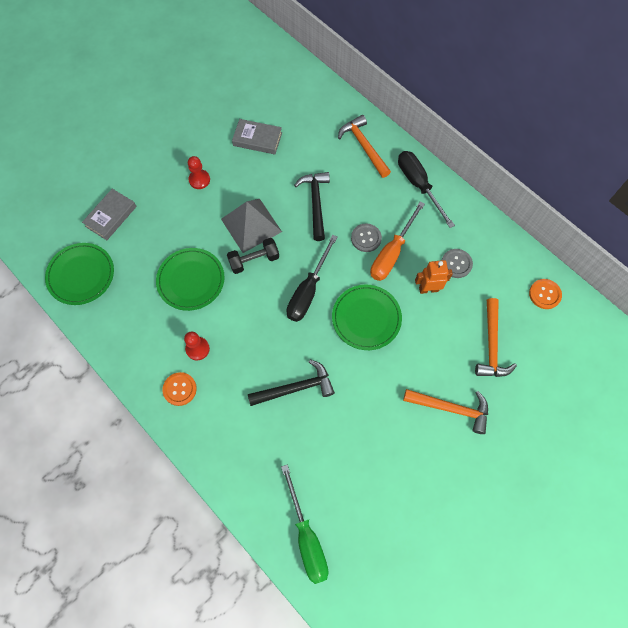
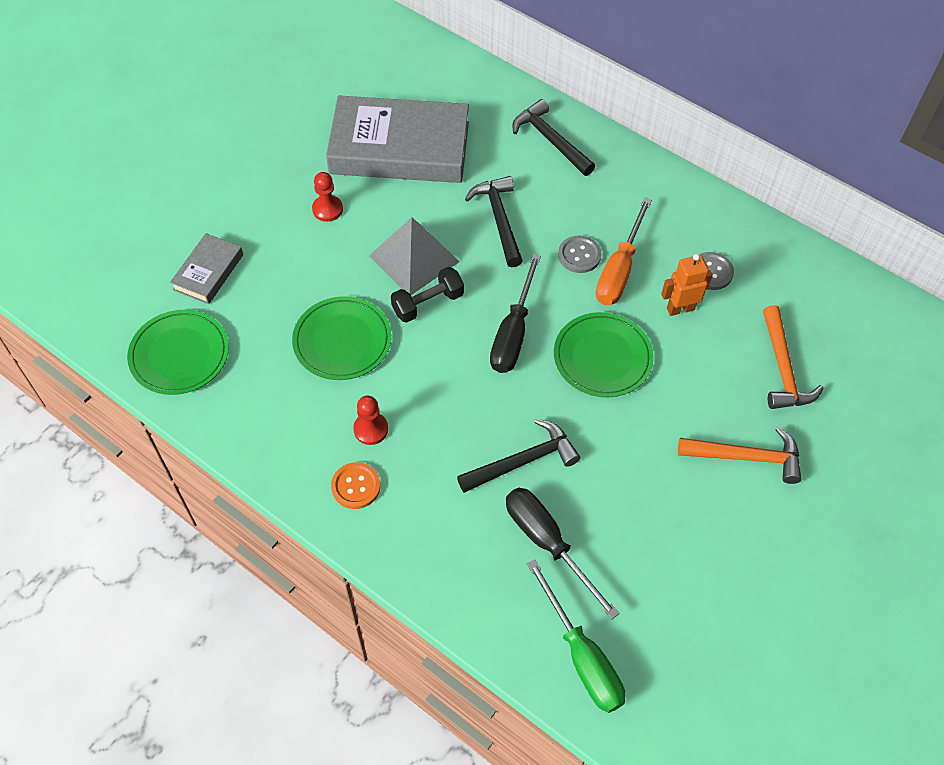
camera: 10 degrees left, 10 degrees down
(257, 139) = (399, 148): grey book -> grey book, size x2.11
(364, 147) = (550, 140): orange hammer -> black hammer
(418, 185) = (637, 180): black screwdriver -> black screwdriver (547, 543)
(544, 294) = (839, 295): orange button -> none

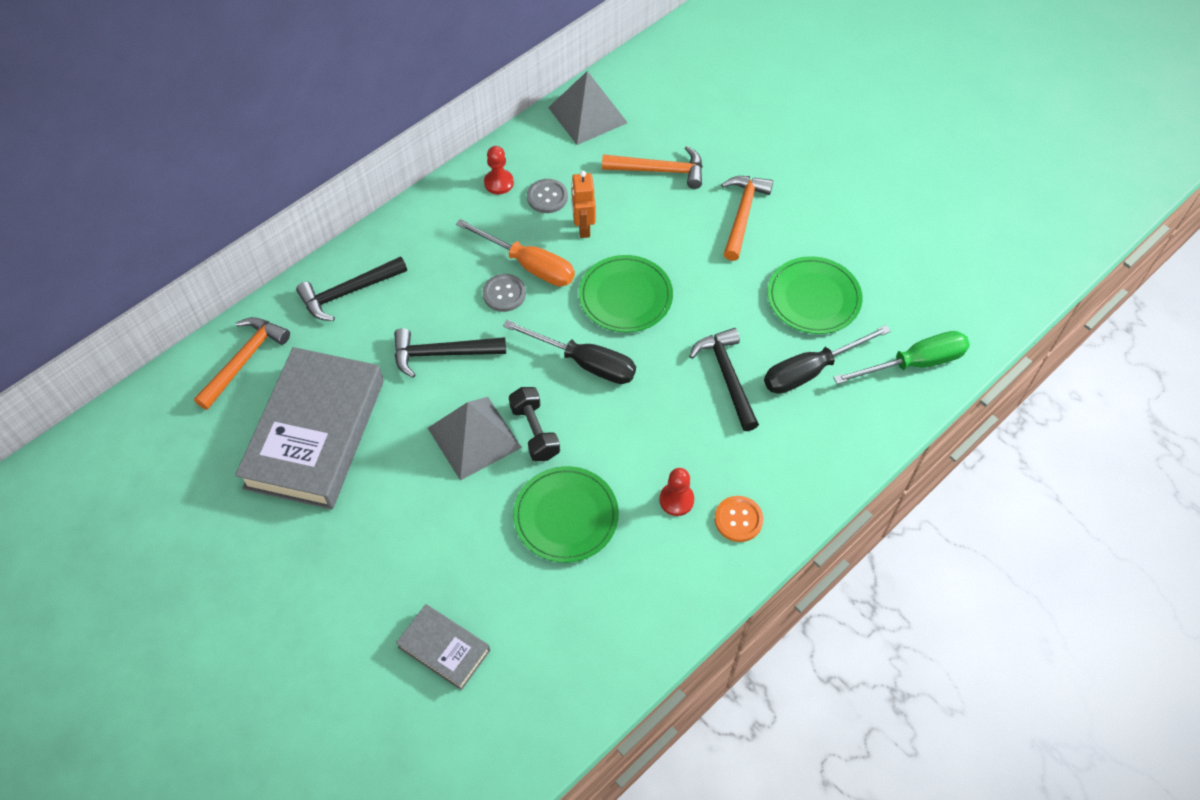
camera: 80 degrees left, 0 degrees up
(179, 354) = (553, 684): green plate -> green plate (813, 298)
(327, 209) = (384, 515): red pawn -> red pawn (499, 183)
(462, 87) = (244, 361): none -> orange hammer
(838, 291) = (587, 115): none -> grey pyramid

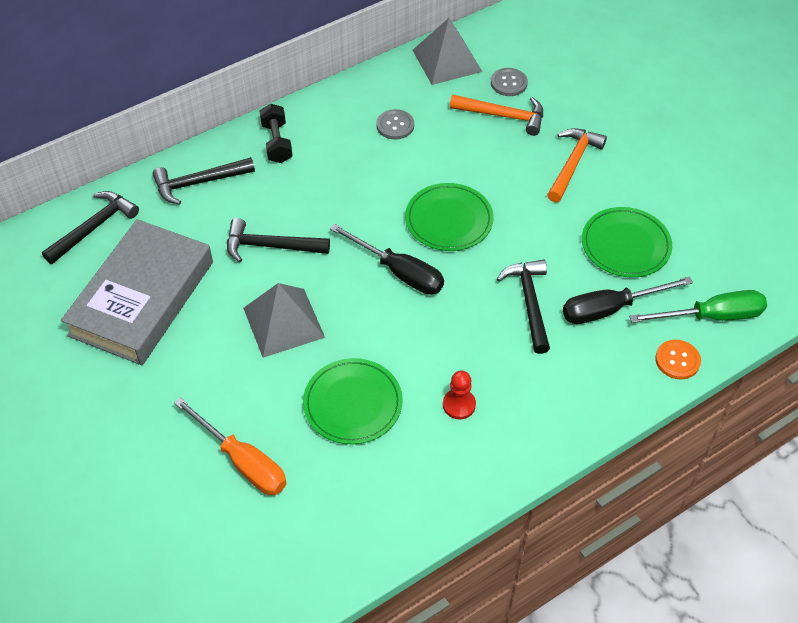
camera: 10 degrees right, 5 degrees down
(244, 361) = (93, 228): orange hammer -> black hammer
(444, 649) = (215, 503): grey book -> none
(499, 183) = (354, 108): red pawn -> none
(504, 294) = (338, 203): grey button -> grey button (509, 83)
(529, 265) = (366, 181): orange screwdriver -> orange screwdriver (243, 461)
(534, 432) = (340, 325): black dumbbell -> black dumbbell (277, 143)
(583, 228) = (422, 156): orange robot -> none
(738, 519) = (514, 431): orange button -> orange button (677, 360)

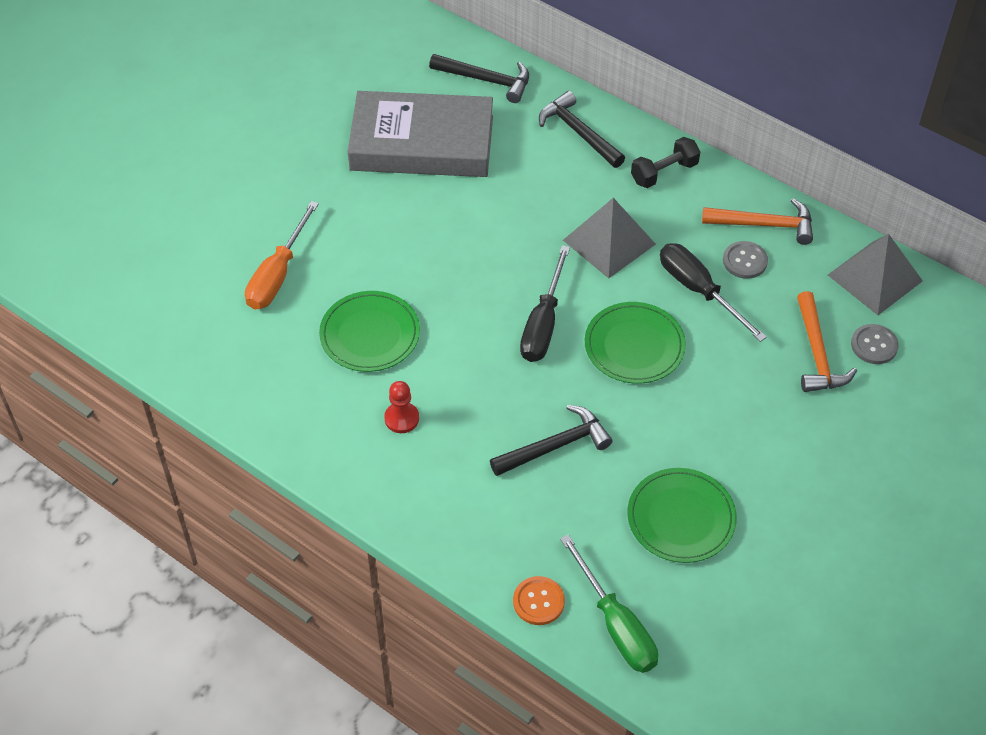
camera: 70 degrees right, 0 degrees up
(271, 246) = (527, 213): black hammer -> none
(283, 322) = (440, 253): grey pyramid -> grey pyramid (609, 242)
(572, 164) = (779, 438): orange hammer -> orange hammer (764, 224)
(610, 309) = (581, 522): black screwdriver -> black screwdriver (699, 290)

